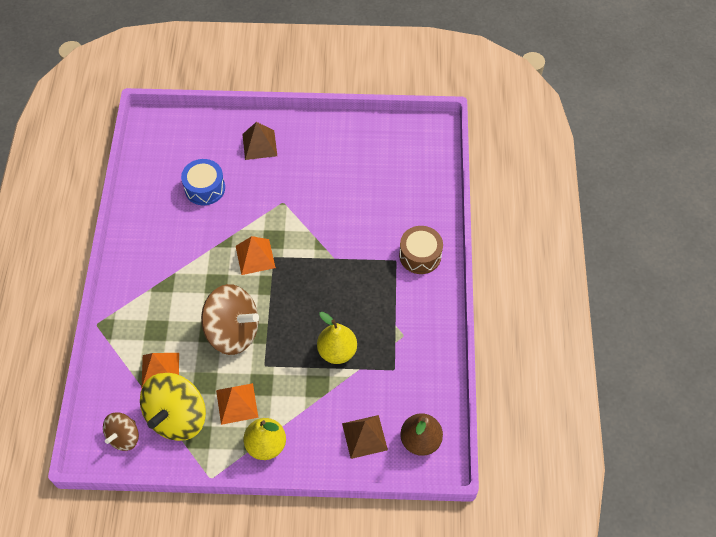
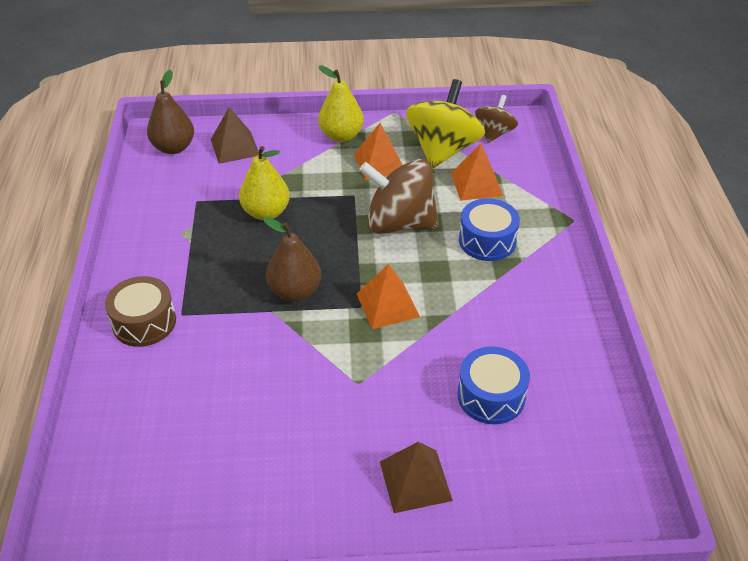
camera: 175 degrees right, 15 degrees down
(170, 308) = (487, 241): none -> blue drum
(318, 272) = (295, 291): none -> brown pear

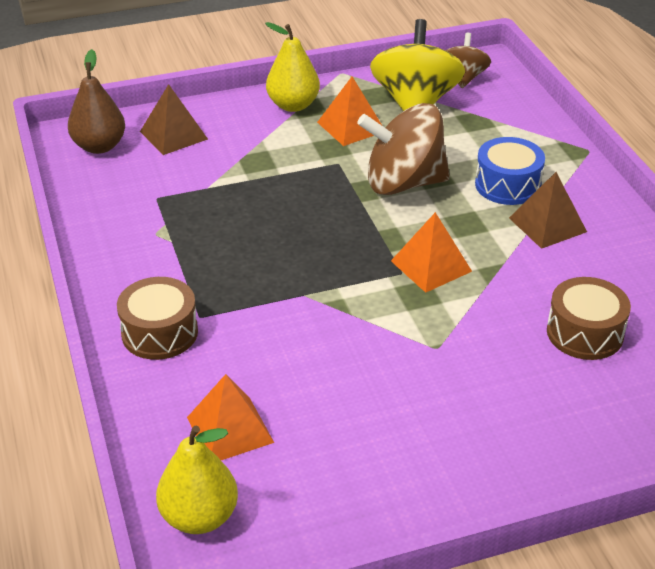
camera: 15 degrees left, 5 degrees down
(266, 212) = (246, 196): yellow pear -> yellow pear (199, 517)
(295, 291) = (320, 270): brown pear -> none
(415, 480) = (545, 428): brown pyramid -> brown pyramid (547, 224)
(476, 184) = (469, 131): orange pyramid -> orange pyramid (230, 429)
(491, 396) = (585, 333): blue drum -> brown drum

